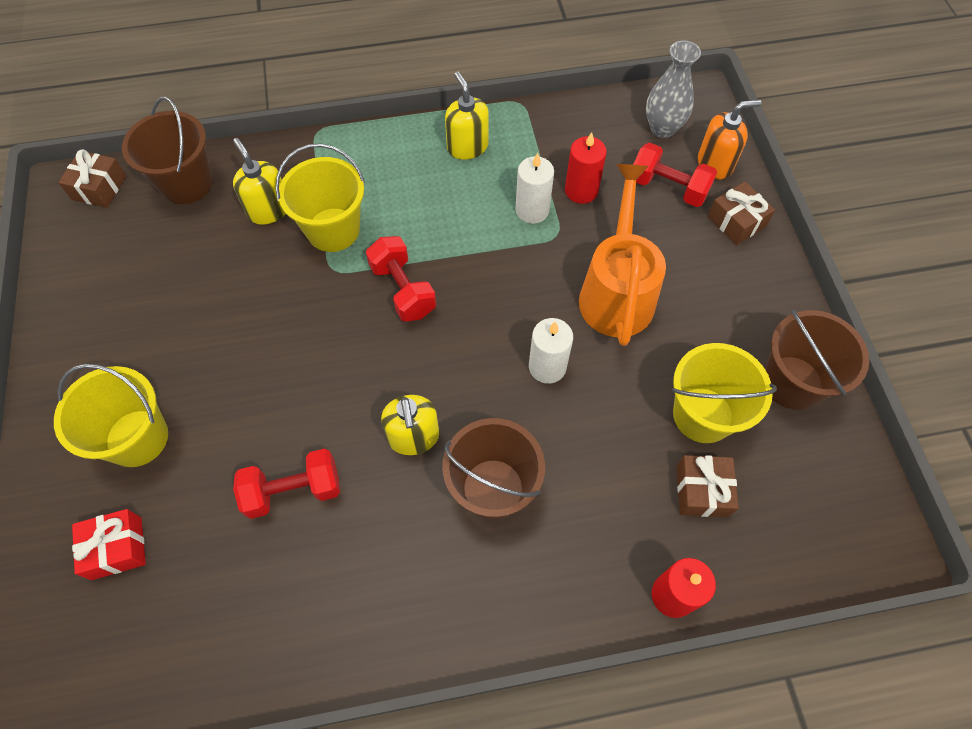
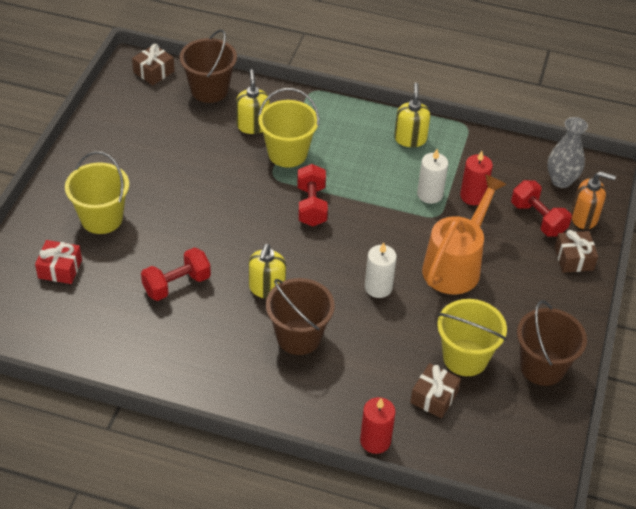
camera: 25 degrees right, 15 degrees down
(293, 491) = (177, 285): red dumbbell -> red dumbbell turned 45 degrees counterclockwise

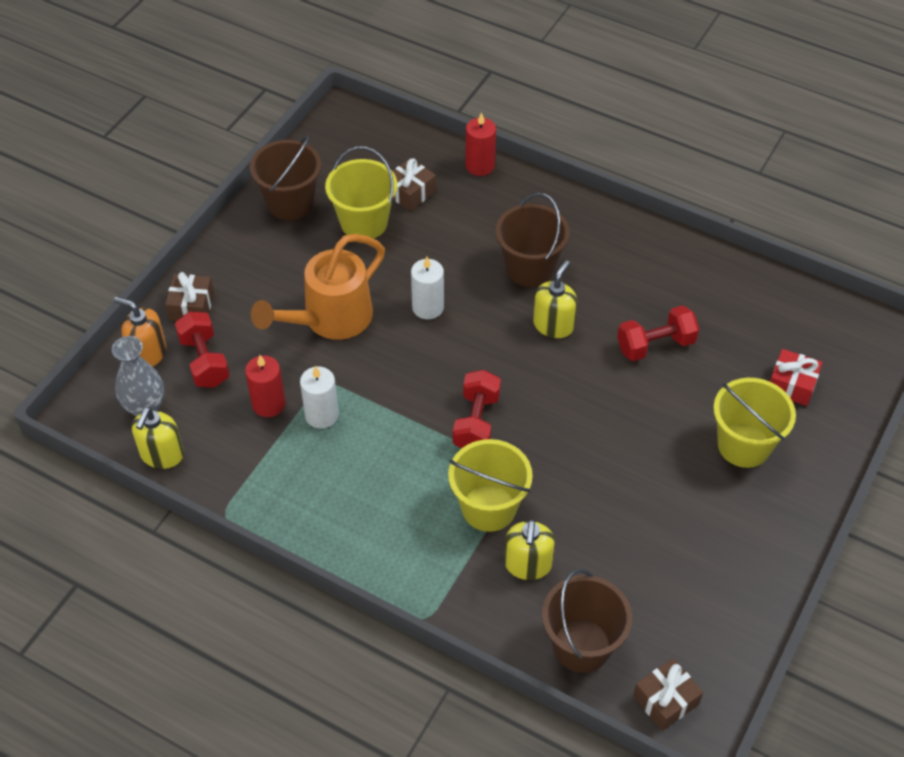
camera: 165 degrees left, 5 degrees up
(410, 139) = (312, 505): yellow soap dispenser -> yellow soap dispenser (162, 455)

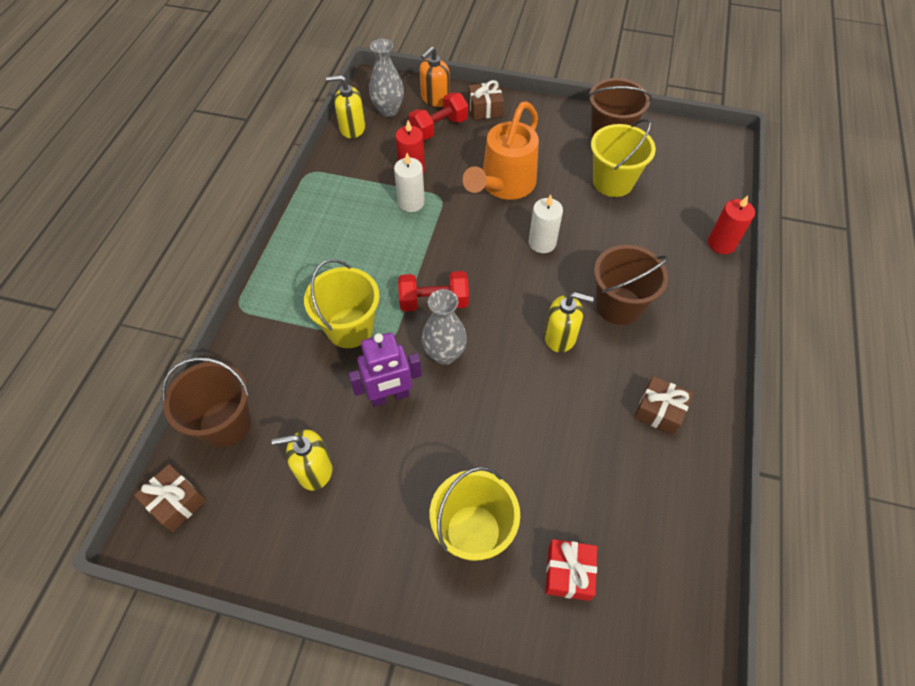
camera: 75 degrees right, 5 degrees up
(148, 353) = (435, 99): orange soap dispenser -> orange soap dispenser turned 150 degrees counterclockwise
(330, 319) = (504, 185): orange watering can -> orange watering can turned 90 degrees counterclockwise
(410, 192) = (662, 203): brown gift -> brown gift (659, 411)
(527, 565) = (299, 367): yellow soap dispenser -> yellow soap dispenser (314, 470)
(547, 427) = (444, 354): none -> grey vase
(586, 485) = (390, 396): none -> purple robot
(655, 345) = (570, 427): red dumbbell -> none

